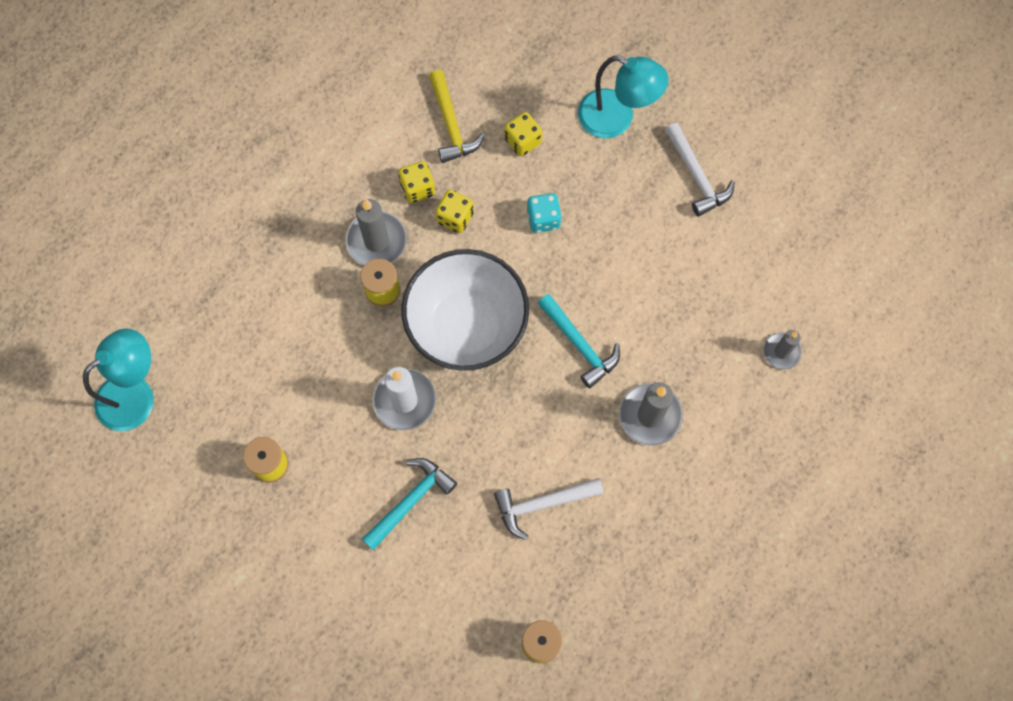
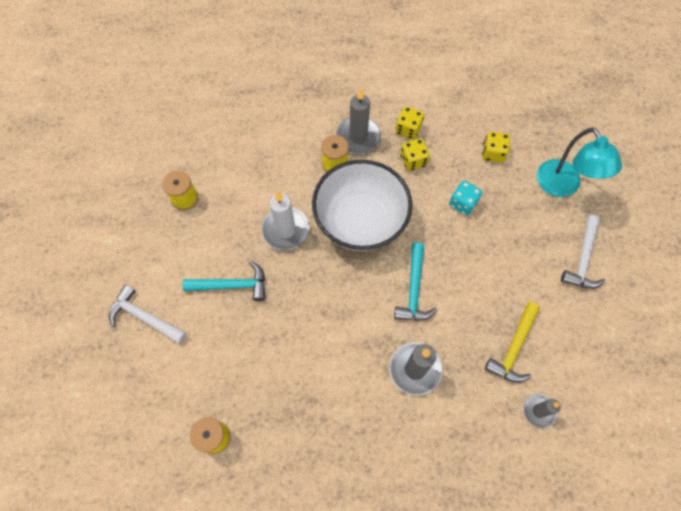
camera: 45 degrees right, 5 degrees down
(136, 394) = (162, 107): turquoise lamp -> none
(451, 124) = (460, 113): yellow hammer -> yellow hammer (514, 348)
(542, 504) = (300, 358): white hammer -> white hammer (145, 317)

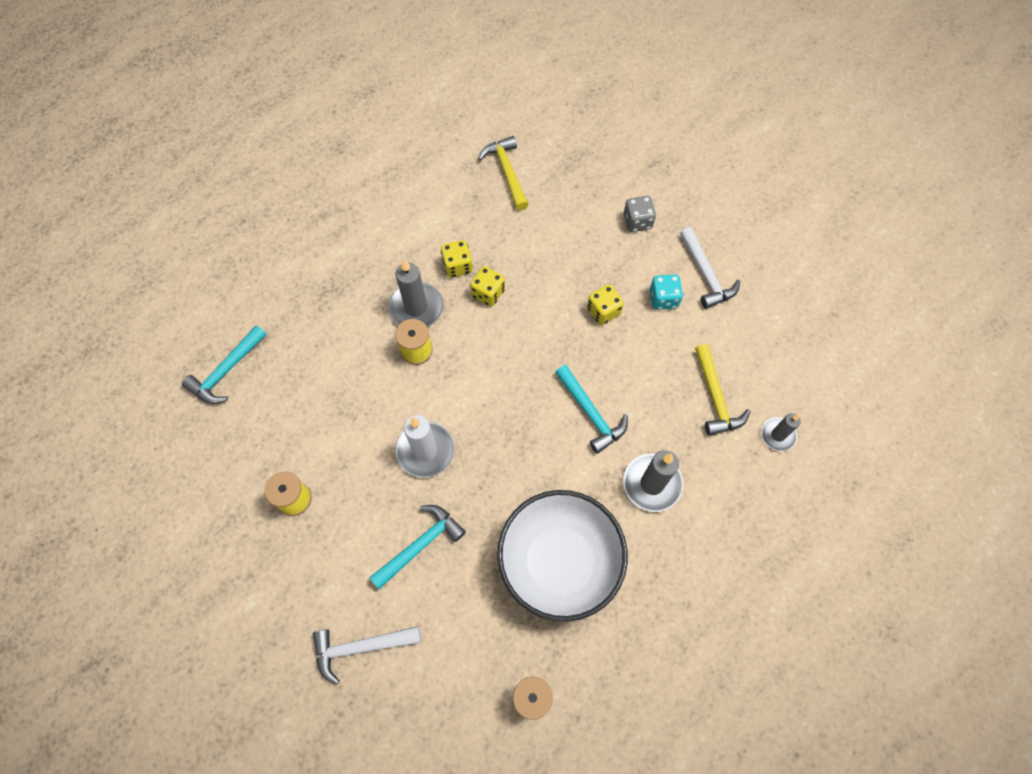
camera: 40 degrees left, 0 degrees up
(213, 94) = (226, 371): none -> turquoise hammer
(360, 221) = (489, 388): white bowl -> white bowl (559, 562)
(463, 203) = (566, 300): turquoise dice -> turquoise dice (663, 299)
(493, 153) = (553, 233): yellow dice -> yellow dice (603, 311)
(495, 91) = (507, 172): none -> yellow hammer
(562, 186) = (637, 221): turquoise lamp -> grey dice

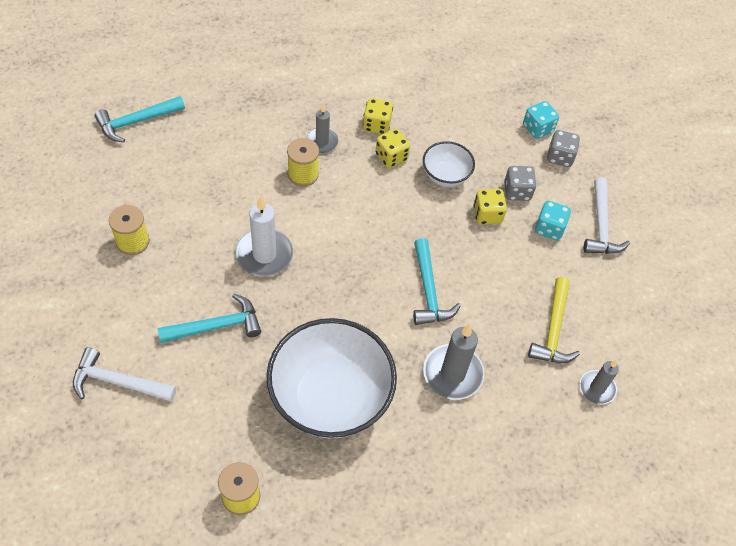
camera: 20 degrees right, 10 degrees down
(416, 308) = (322, 142): grey candle -> grey candle, size x0.61
(507, 172) = (462, 71): yellow hammer -> none
(547, 289) = (445, 176): none -> white bowl
(604, 201) = (537, 128): none -> turquoise dice
(617, 275) = (517, 191): none -> grey dice

